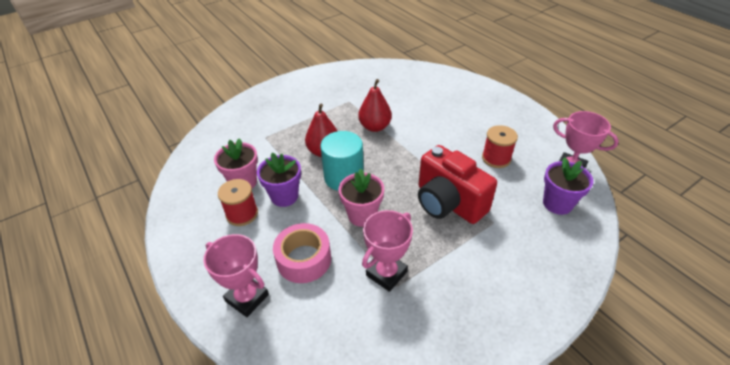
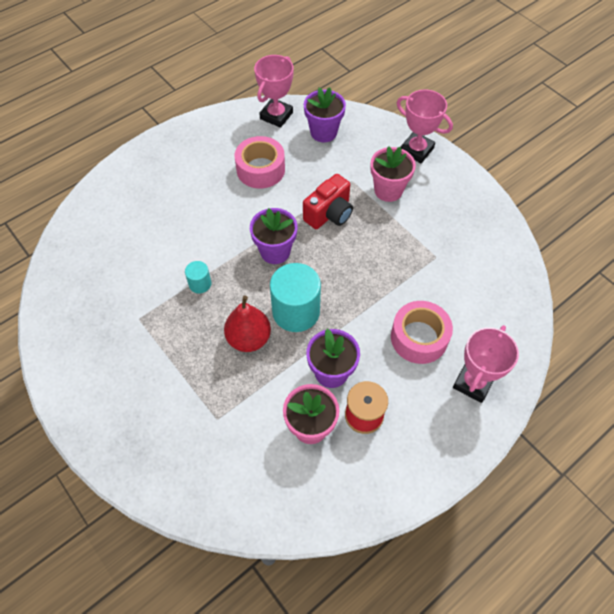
camera: 95 degrees left, 15 degrees up
(362, 215) = (353, 289): pink flower pot -> pink flower pot (388, 190)
(375, 127) = (200, 284): red pear -> turquoise cylinder
(386, 273) = (423, 265): pink trophy -> pink trophy (416, 150)
(404, 166) = (275, 251): none -> purple flower pot
(448, 203) = (329, 214): red camera -> red camera, size x0.67
(496, 158) = (260, 169): red spool -> pink tape

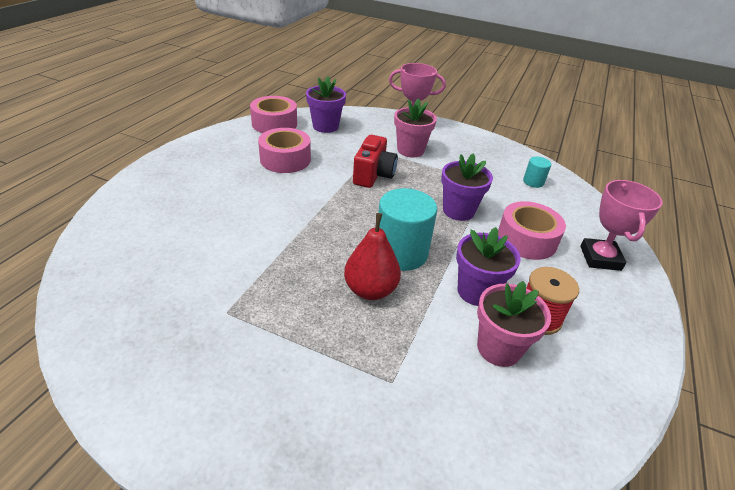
camera: 30 degrees left, 20 degrees down
(200, 284) = (282, 259): turquoise cylinder -> turquoise cylinder (533, 182)
(275, 251) = (343, 213): purple flower pot -> purple flower pot (458, 211)
(276, 115) = (274, 124): pink trophy -> pink tape

